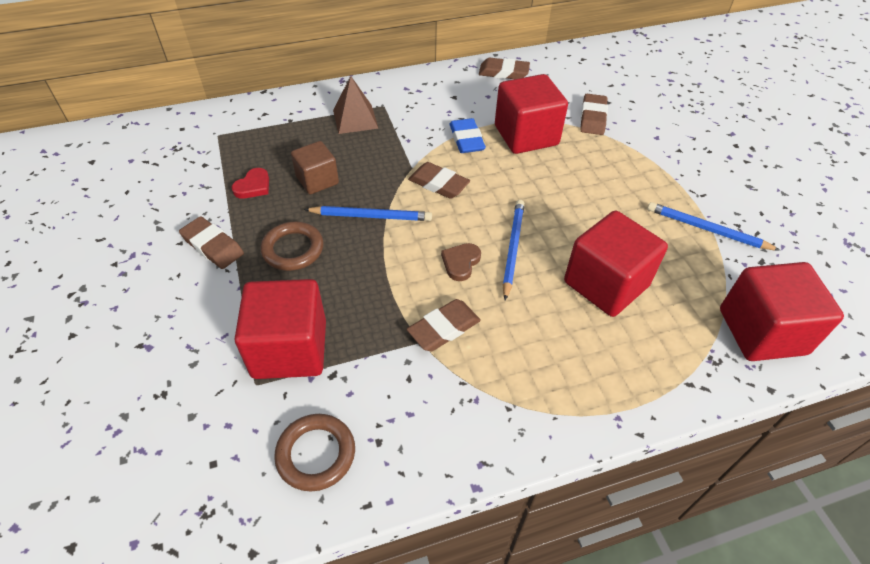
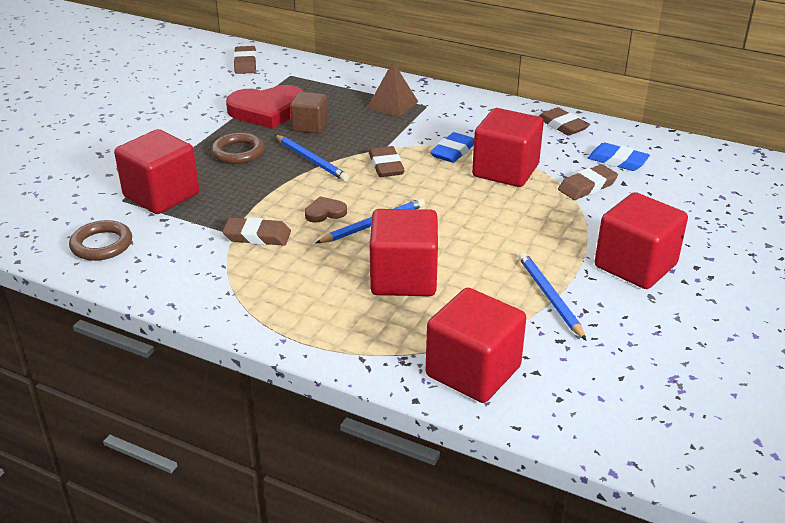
camera: 45 degrees right, 15 degrees down
(213, 246) = (199, 128): brown eraser -> brown eraser (245, 63)
(253, 186) = (267, 111): red heart -> red heart, size x2.21
(579, 85) = (617, 161): none -> blue eraser
(709, 167) = (635, 265): none -> red cube

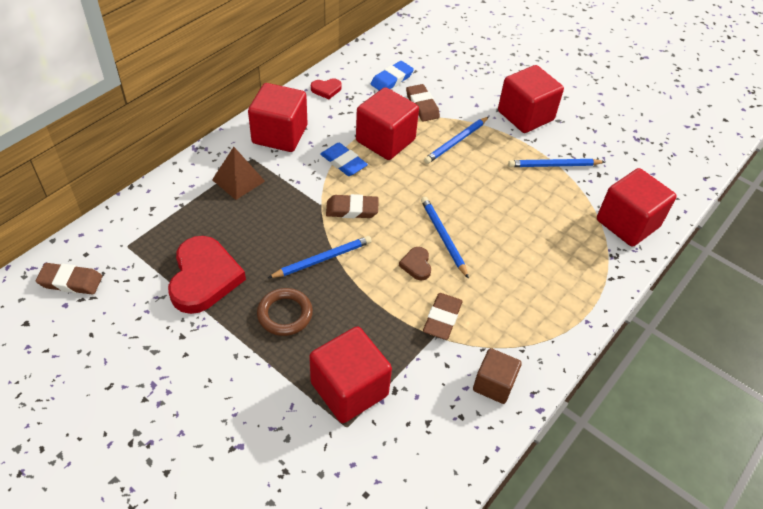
camera: 80 degrees left, 15 degrees up
(102, 245) = (428, 447): brown ring -> none
(310, 126) = (254, 248): brown cube -> brown cube (493, 384)
(403, 278) = (520, 235): red cube -> red cube (280, 134)
(539, 217) = (456, 141): none -> blue pencil
(562, 125) = (326, 89): brown eraser -> red heart

